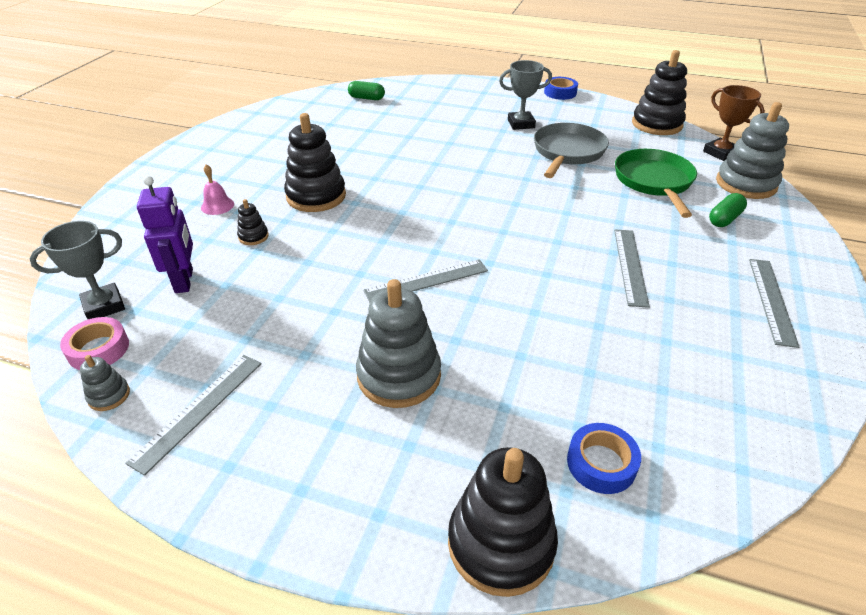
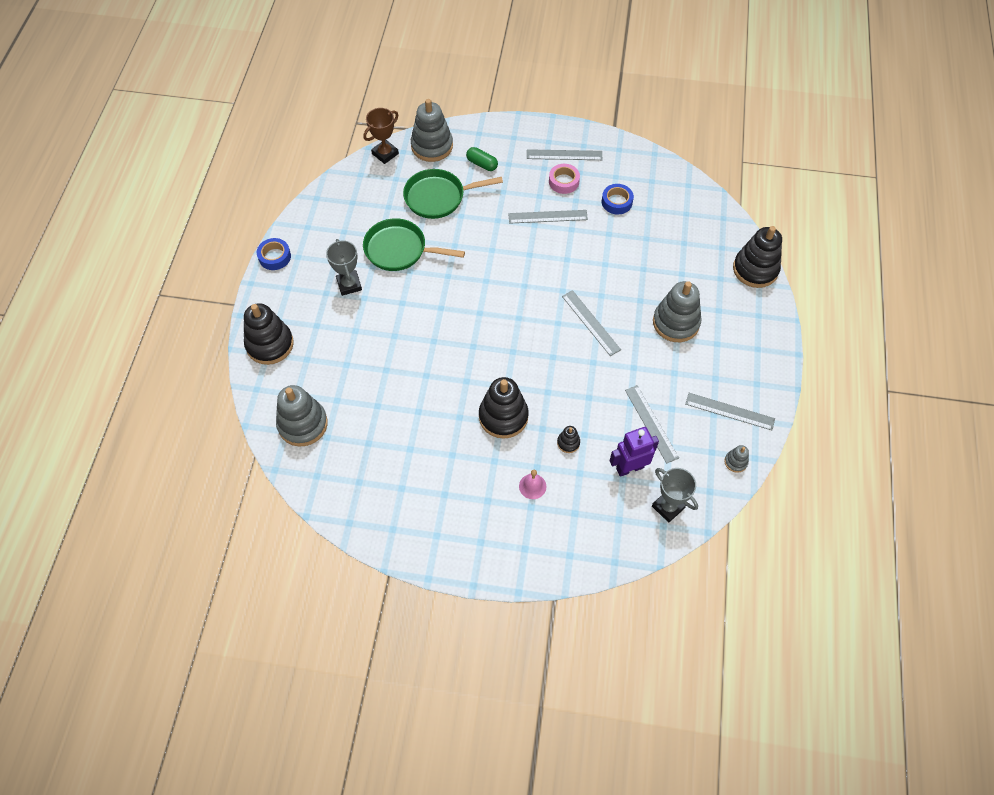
camera: 100 degrees left, 20 degrees up
(98, 349) = (705, 488): pink tape -> pink tape (563, 181)
(234, 312) = (651, 423): none -> grey ruler
(366, 98) = (303, 424): green capsule -> grey stacking toy
(567, 152) = (400, 250): grey pan -> green pan
(601, 463) = (703, 235): blue tape -> blue tape (616, 202)
(657, 124) = (338, 188): black stacking toy -> black stacking toy (270, 344)

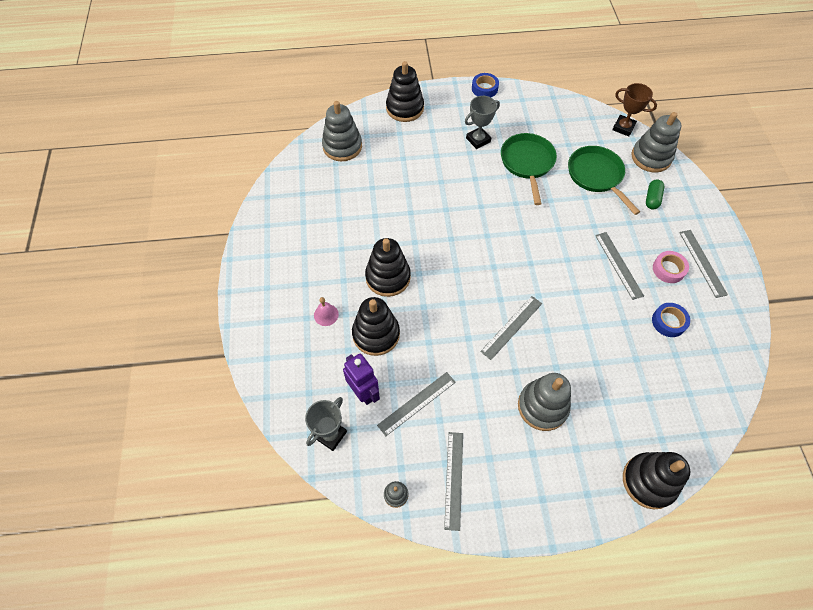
camera: 75 degrees right, 0 degrees up
(568, 443) = (376, 334): black stacking toy -> black stacking toy, size x2.19

